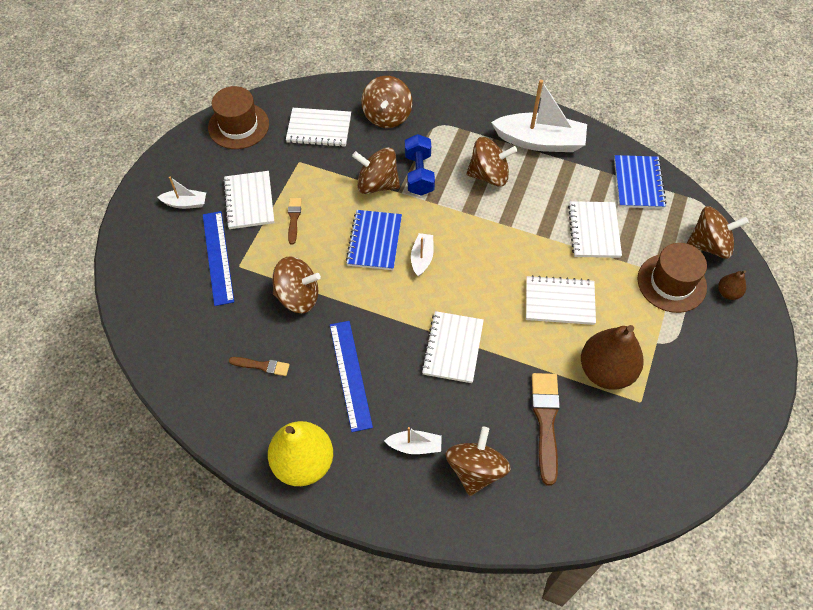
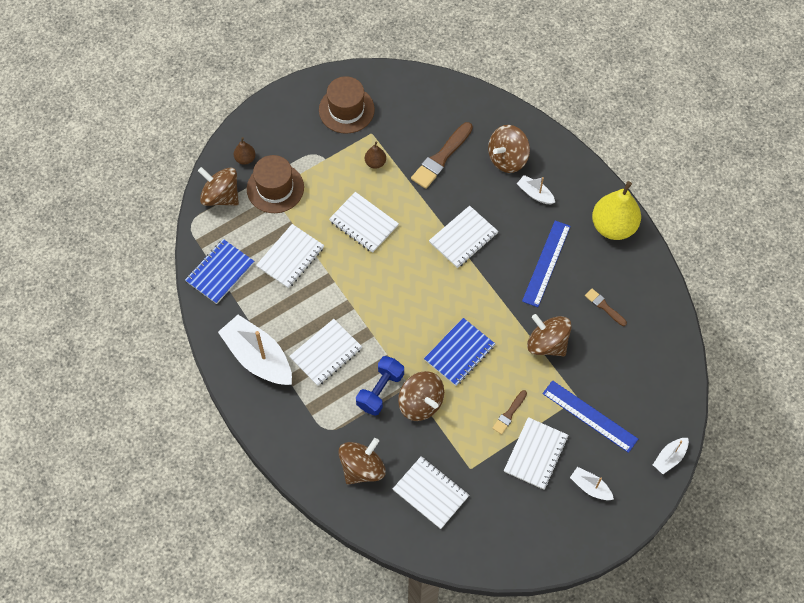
camera: 145 degrees left, 5 degrees up
(218, 257) = (589, 416): blue ruler -> blue ruler turned 75 degrees counterclockwise
(238, 126) = (499, 545): brown hat -> brown hat (346, 110)
(422, 258) = (434, 316): white boat -> white boat (669, 458)
(489, 175) = (326, 353): brown spinning top -> white notebook
(606, 371) = (375, 163): brown pear -> brown pear, size x0.46

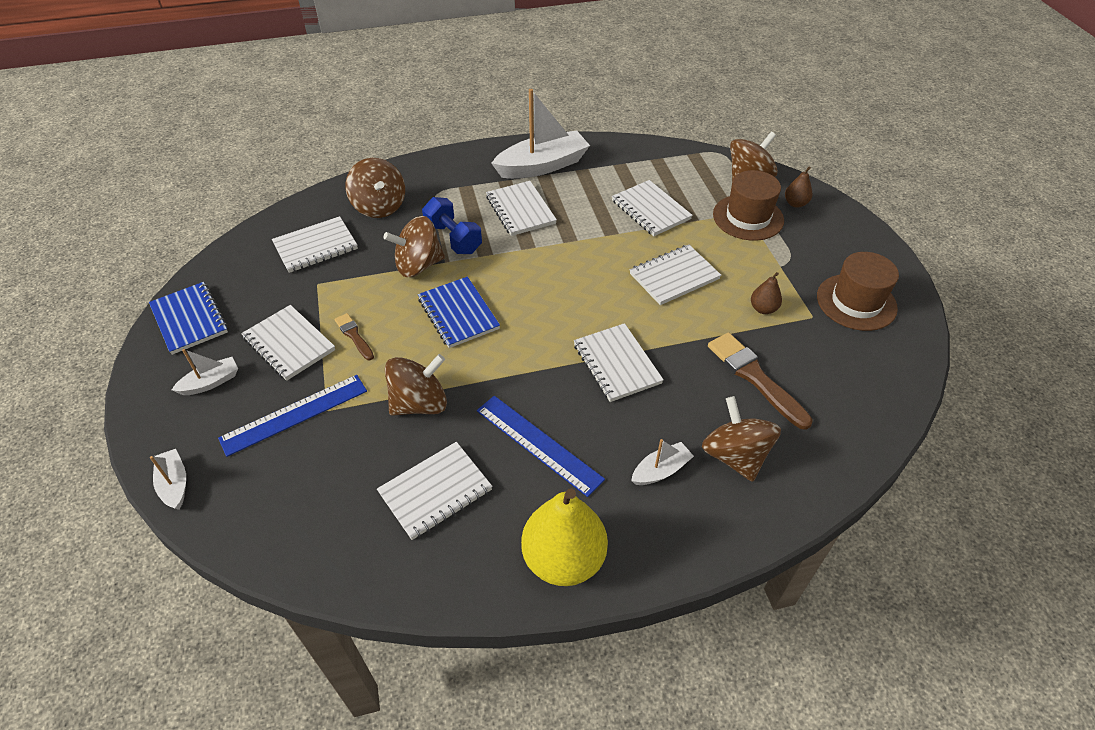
camera: 110 degrees right, 15 degrees down
(220, 272) = (652, 160): blue notebook -> blue notebook (189, 319)
(604, 306) = (435, 491): brown brush -> white notebook

